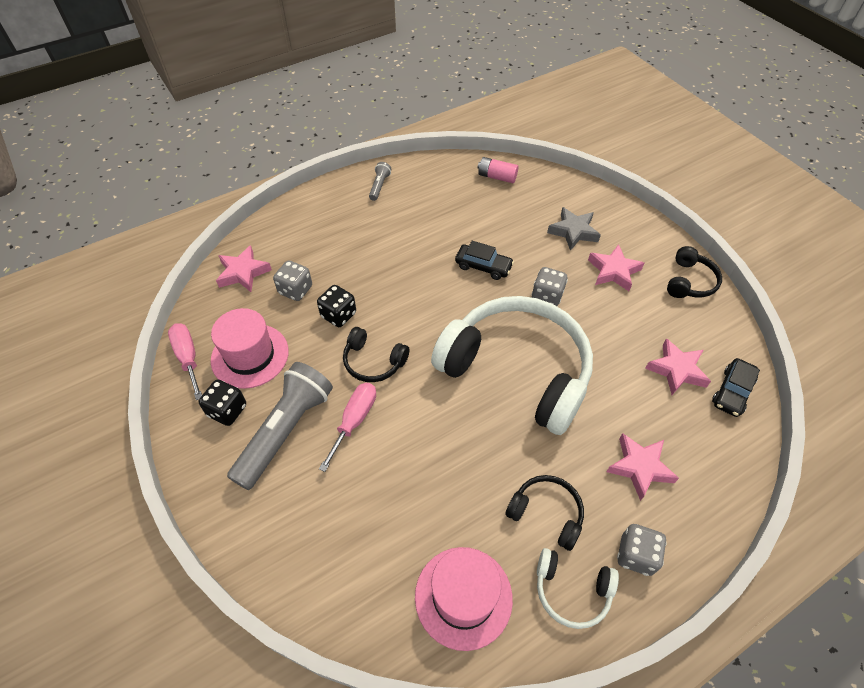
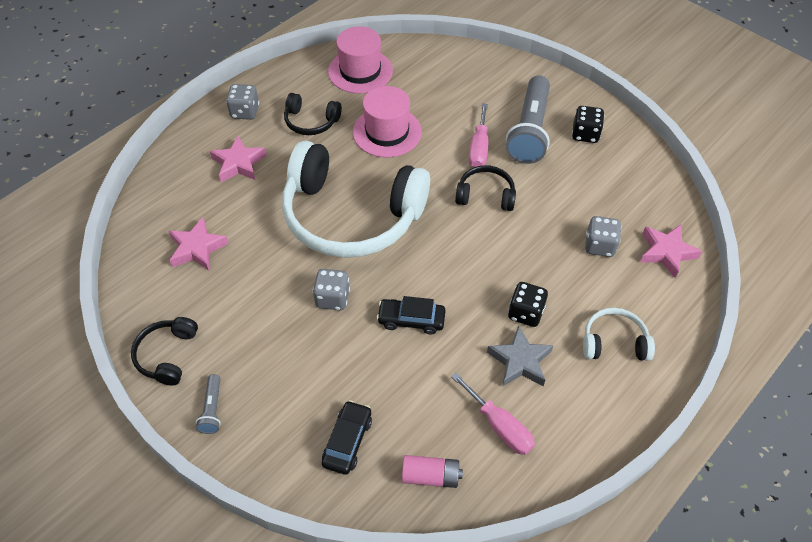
camera: 165 degrees right, 0 degrees up
(188, 358) = (650, 164): pink screwdriver -> pink screwdriver (499, 426)
(250, 355) = (598, 177): pink hat -> pink hat (387, 132)
(338, 315) = (541, 230): black dice -> black dice (525, 313)
(379, 186) = (587, 415): grey flashlight -> grey flashlight (212, 409)
(571, 590) = (289, 87): white headphones -> white headphones (614, 342)
(573, 232) = (309, 398): grey star -> grey star (520, 361)
(613, 271) = (258, 349): pink star -> none
(732, 392) = (147, 239): black car -> black car (347, 441)

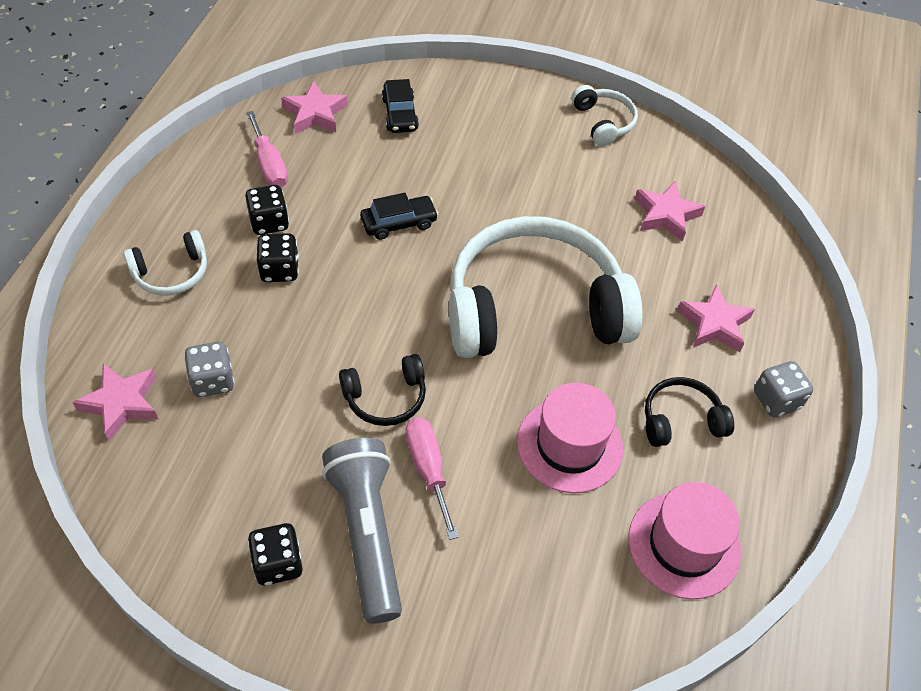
camera: 150 degrees right, 0 degrees up
(167, 355) = (603, 122): black headphones -> white headphones
(212, 409) = (529, 100): grey flashlight -> none
(332, 298) = (491, 216): grey dice -> none
(431, 476) = (315, 114): pink battery -> pink star
(499, 426) = (269, 165): pink screwdriver -> pink screwdriver turned 135 degrees counterclockwise
(520, 361) = (269, 222): grey star -> black dice

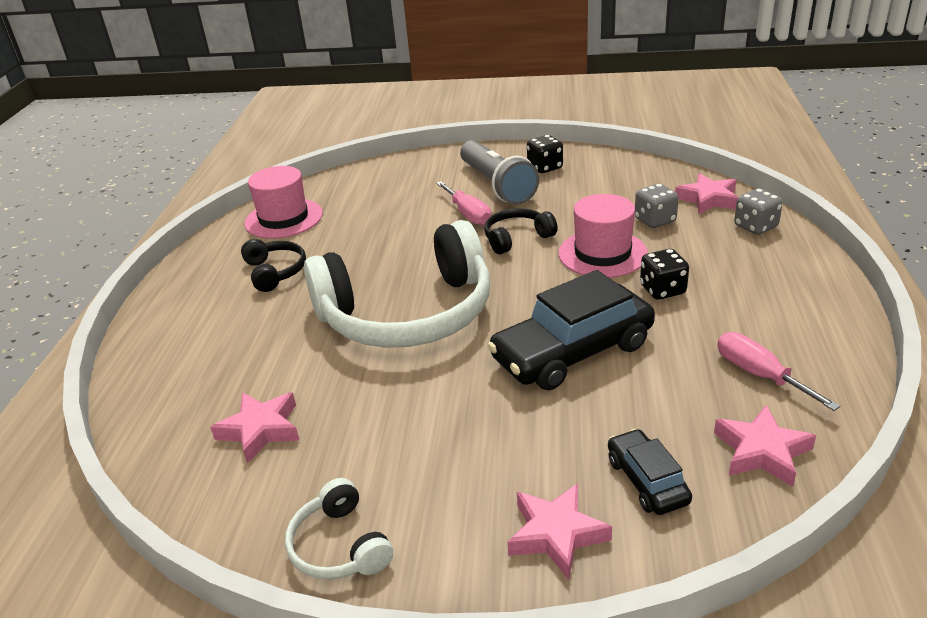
camera: 175 degrees right, 20 degrees down
(171, 273) = (756, 268): white headphones -> none
(269, 222) = (706, 322): black dice -> none
(399, 223) = (572, 351): black car -> black car, size x1.96
(569, 445) = (366, 243): pink hat -> pink hat (602, 253)
(681, 420) = (275, 272): black headphones -> black headphones turned 90 degrees counterclockwise
(714, 324) = (228, 339): pink star -> pink star (556, 534)
(776, 400) = (187, 299): grey dice -> grey dice (755, 227)

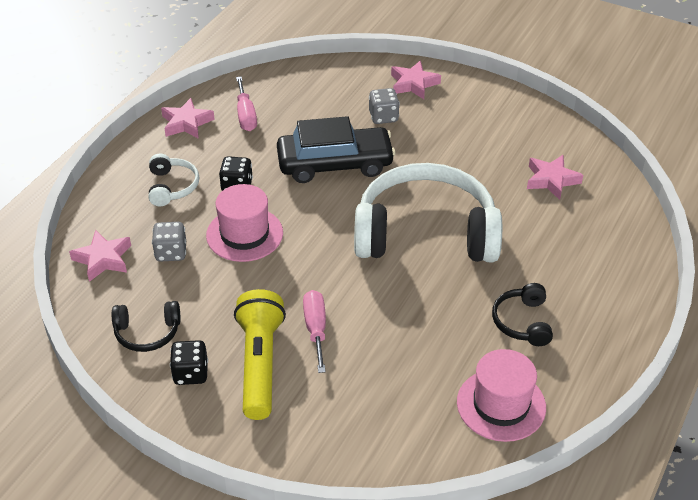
camera: 160 degrees left, 10 degrees up
(340, 546) = (518, 110): white headphones -> white headphones (172, 187)
(497, 185) = (260, 364): grey flashlight -> yellow flashlight
(517, 238) = (295, 278): black headphones -> black headphones (147, 333)
(647, 481) = (355, 90): black car -> none
(755, 227) = (109, 215): grey dice -> grey dice (383, 117)
(761, 451) = (289, 84): pink star -> pink star (186, 123)

